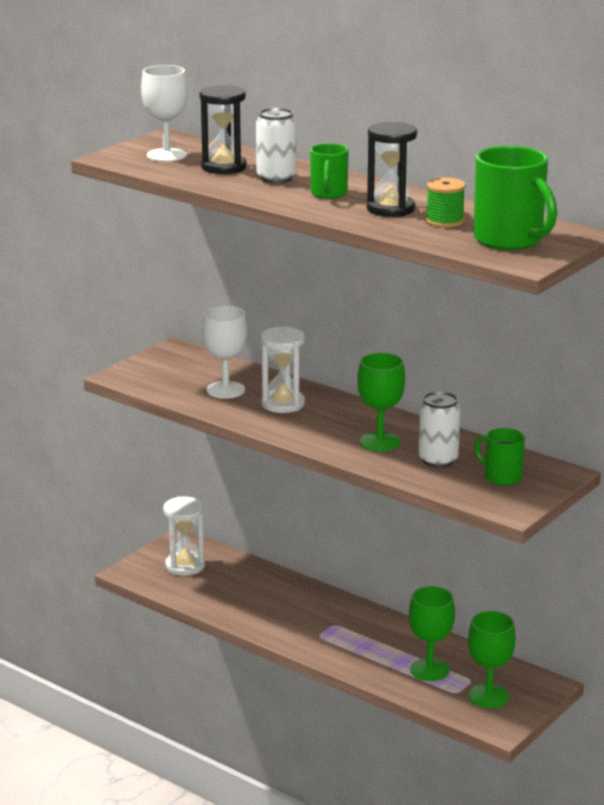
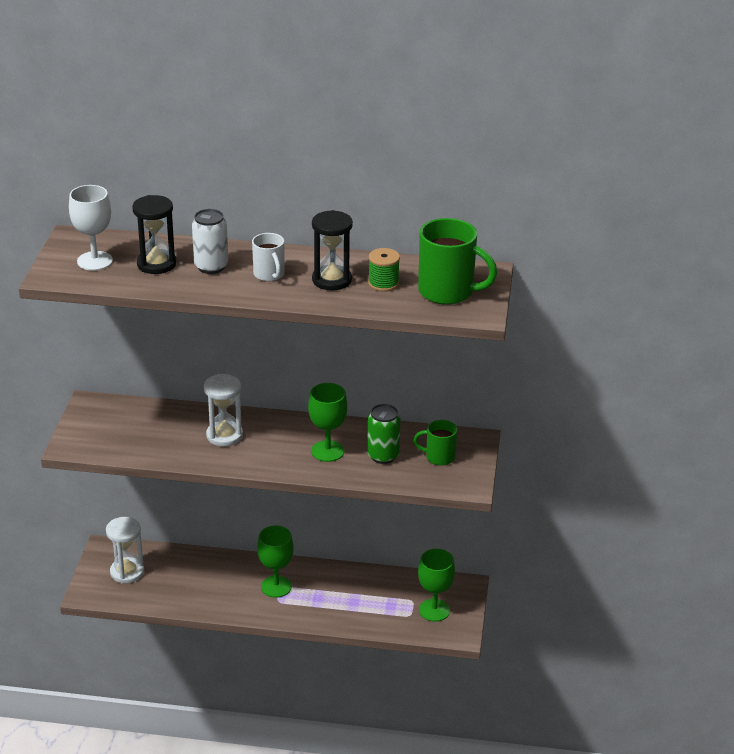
camera: 30 degrees left, 10 degrees up
(225, 390) = (168, 435): white goblet -> none
(328, 194) = (269, 275): green mug -> white mug
(429, 670) = (378, 602): green goblet -> green goblet (276, 586)
(438, 460) = (383, 456): white can -> green can

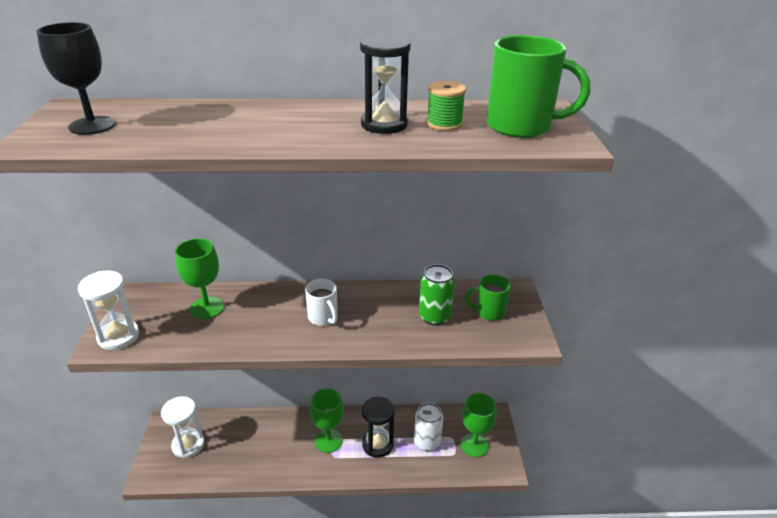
camera: 10 degrees left, 0 degrees up
(95, 261) = (92, 125): white goblet -> black goblet
(156, 264) = (170, 123): black hourglass -> black hourglass (377, 444)
(211, 266) = (238, 122): white can -> white can (427, 442)
(224, 435) = (270, 313): white hourglass -> white hourglass (118, 336)
(269, 275) = (309, 125): white mug -> white mug (323, 318)
(327, 451) = (378, 318): green goblet -> green goblet (207, 308)

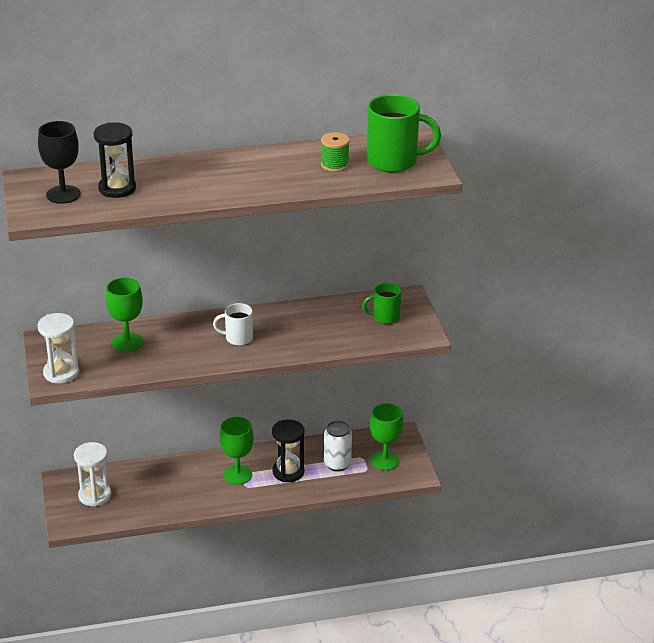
camera: 10 degrees left, 0 degrees up
(323, 318) = (237, 338): white mug -> white mug turned 135 degrees clockwise
(384, 125) = (288, 170): black hourglass -> black hourglass (117, 188)
(434, 317) = (337, 326): green can -> none

